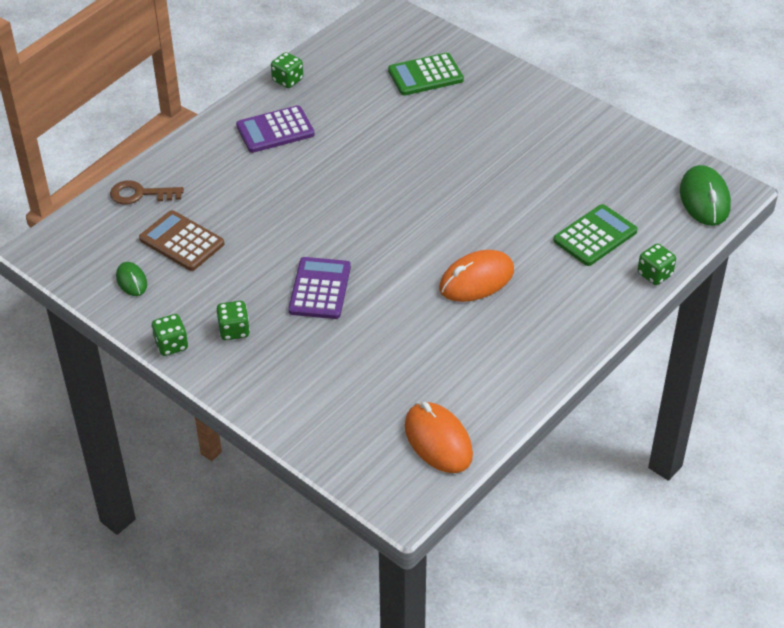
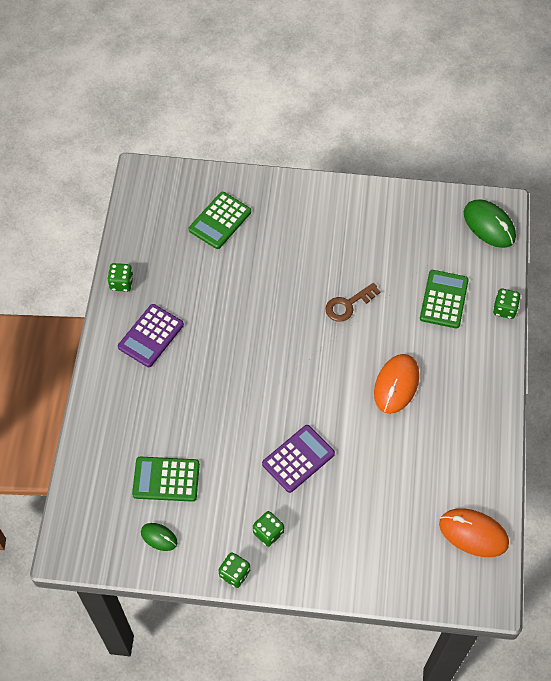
camera: 35 degrees left, 15 degrees up
(140, 194) = (98, 456): brown key -> brown key (348, 305)
(182, 241) = (166, 479): brown calculator -> green calculator
(320, 289) = (298, 459): purple calculator -> purple calculator turned 75 degrees clockwise

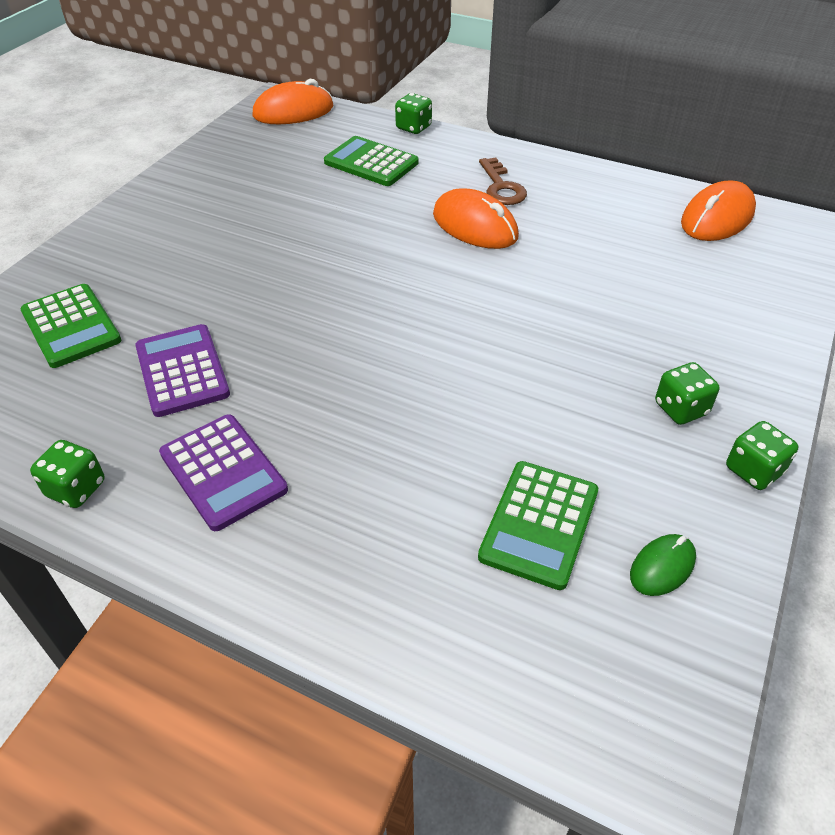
camera: 70 degrees left, 15 degrees down
(298, 459) = (556, 343): purple calculator -> purple calculator (182, 371)
(348, 305) = (324, 236): brown key -> brown key (501, 187)
(489, 225) = (293, 111): green mouse -> orange mouse

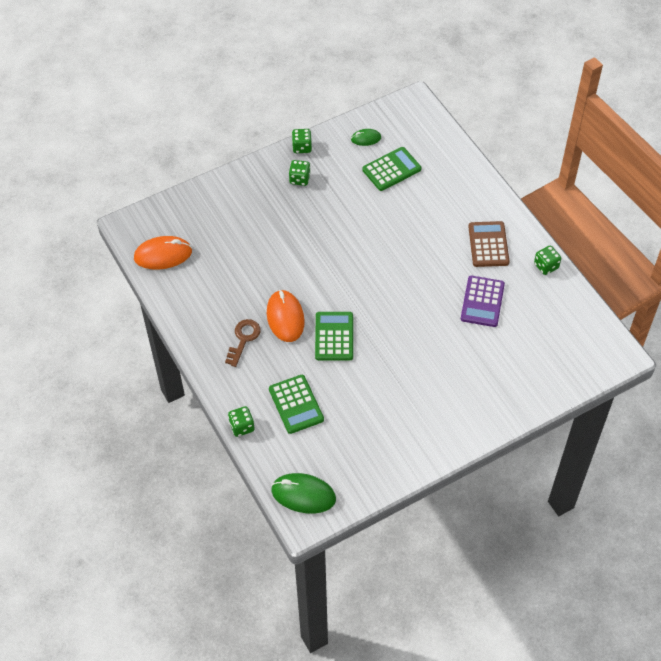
camera: 145 degrees left, 10 degrees up
(71, 326) = (523, 357): green calculator -> green calculator (334, 336)
(223, 472) = (488, 244): purple calculator -> brown calculator
(293, 111) = (303, 495): orange mouse -> green mouse

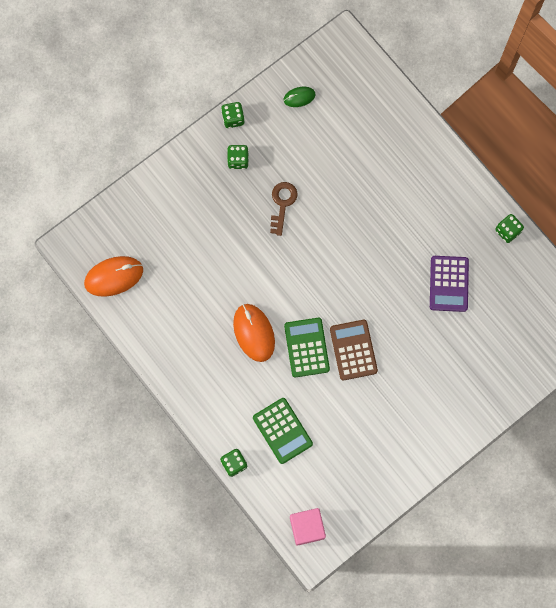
camera: 10 degrees left, 20 degrees up
(243, 339) = (216, 364): brown key -> brown key (282, 204)
(303, 495) = (307, 527): green mouse -> pink cube
(391, 169) = (333, 134): green calculator -> none
(488, 244) = (446, 213): brown calculator -> brown calculator (353, 350)

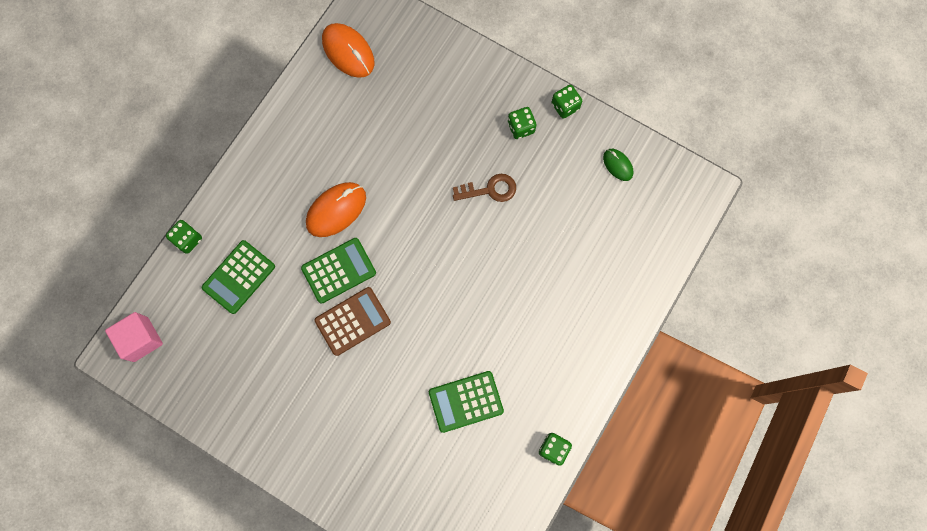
camera: 70 degrees right, 0 degrees up
(448, 284) = (466, 401): purple calculator -> green calculator

